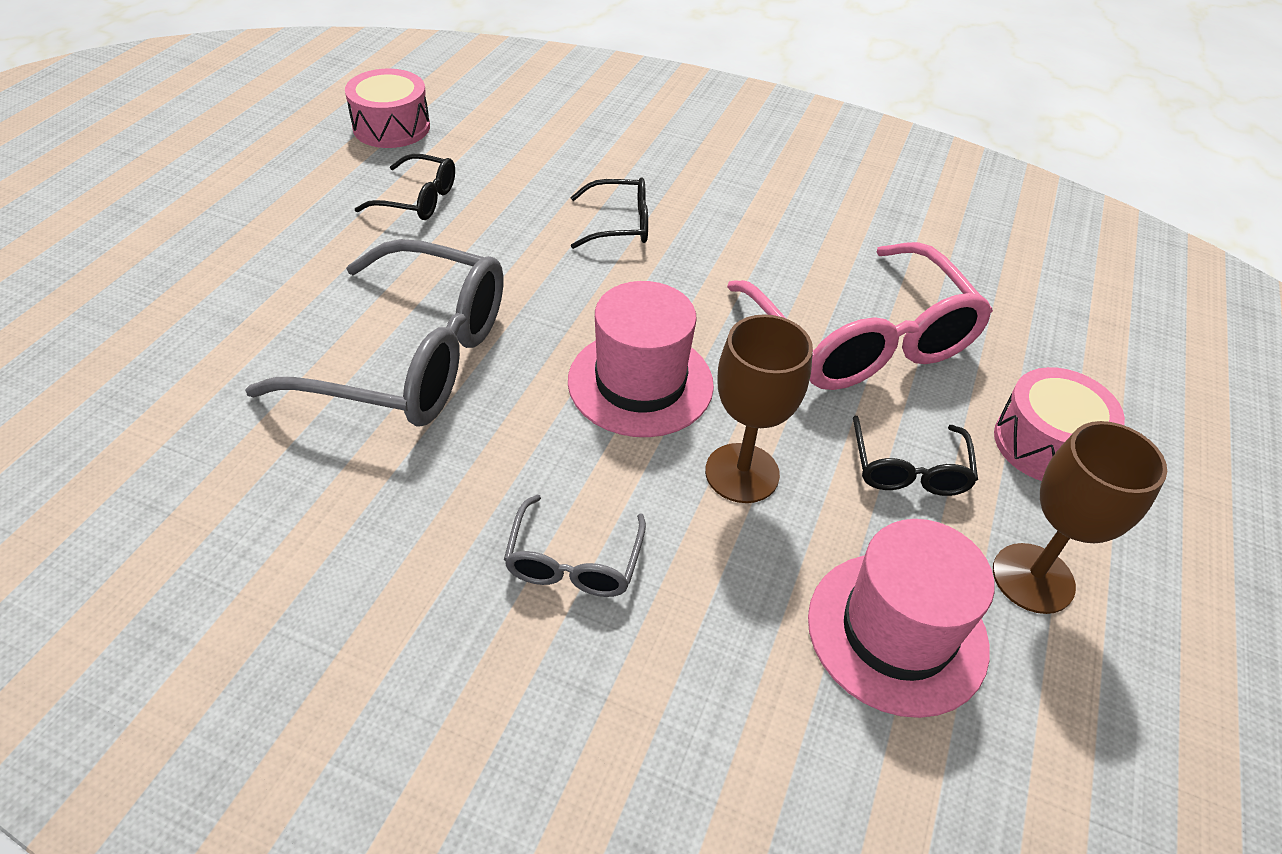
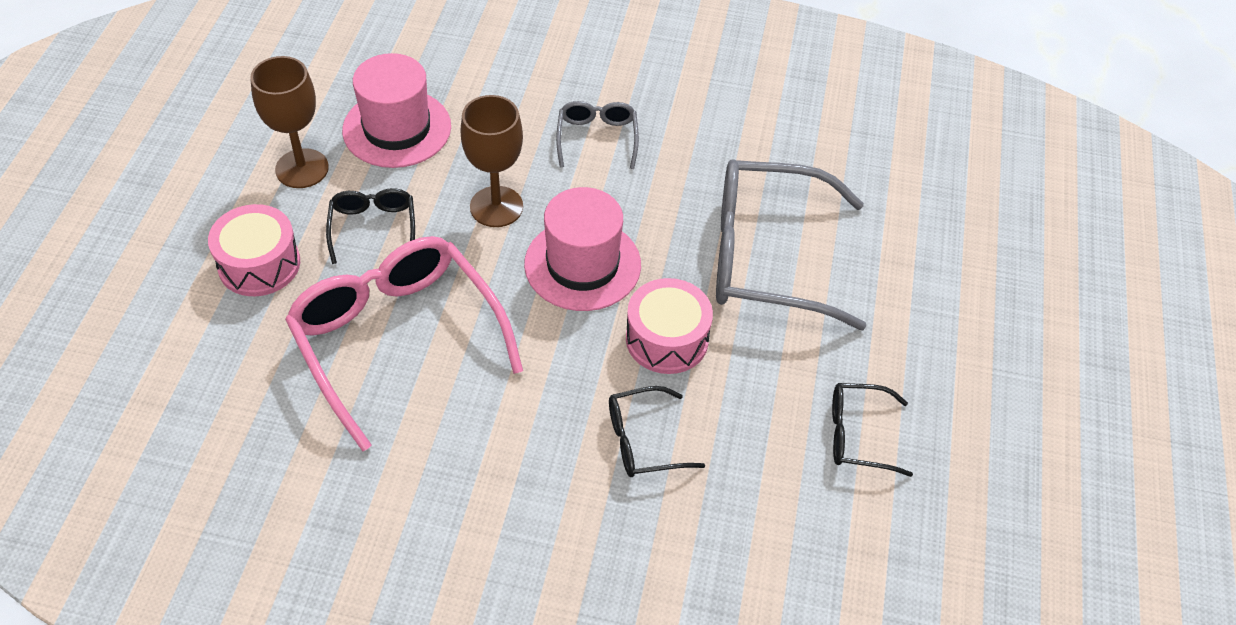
camera: 170 degrees right, 5 degrees up
(391, 127) = (955, 553): pink drum -> pink drum (667, 339)

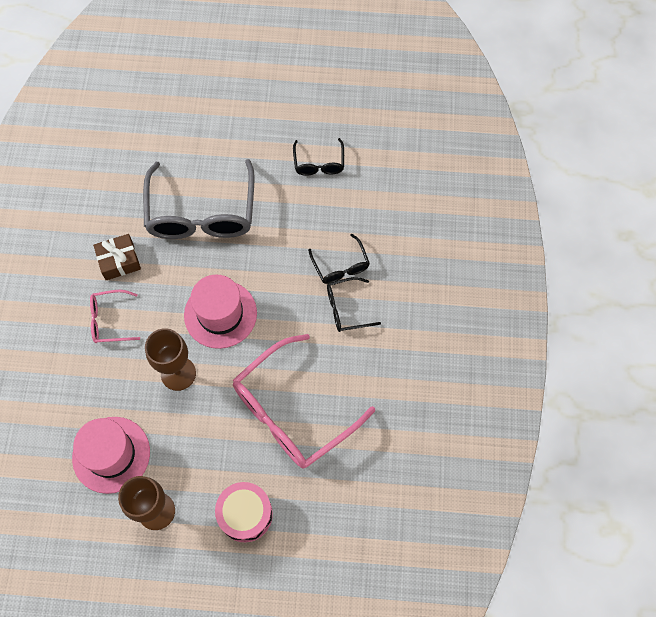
camera: 95 degrees left, 15 degrees up
(373, 227) = (205, 448): black glasses -> black glasses (346, 308)
(597, 138) = (109, 320): grey glasses -> pink glasses
(667, 339) = (270, 261): pink drum -> none
(692, 154) = (119, 261): none -> brown gift

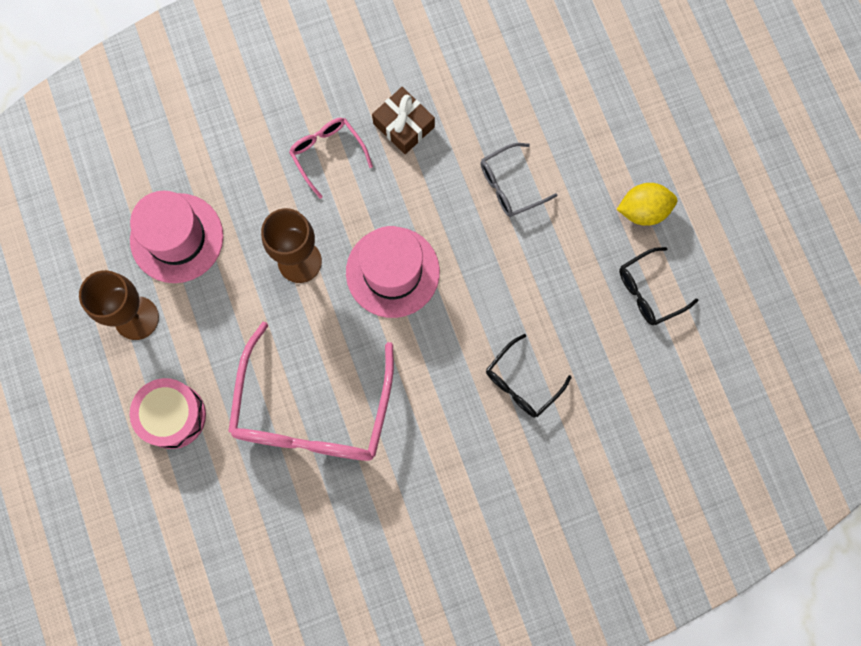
camera: 65 degrees right, 10 degrees up
(201, 213) = (510, 186): grey glasses -> grey glasses, size x0.48
(264, 142) = (643, 210): none -> yellow lemon
(292, 411) = (312, 411): pink glasses -> pink glasses turned 105 degrees counterclockwise
(346, 308) = (469, 415): black glasses -> none

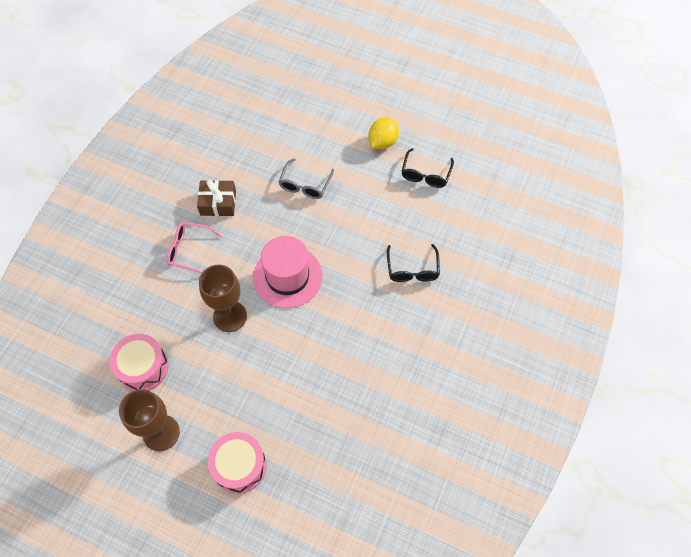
camera: 45 degrees left, 15 degrees down
(177, 238) = (143, 367): pink hat -> pink drum
(312, 411) = (318, 386): pink glasses -> none

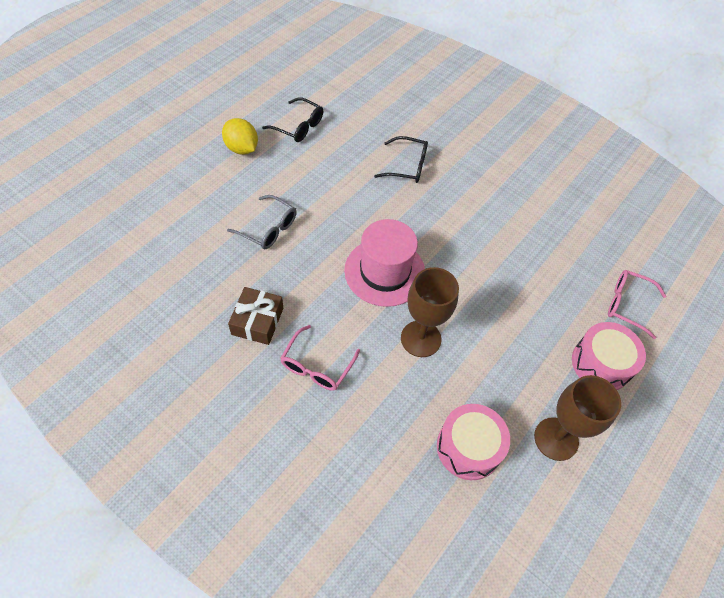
camera: 80 degrees left, 5 degrees down
(310, 487) = (627, 305): none -> pink glasses

